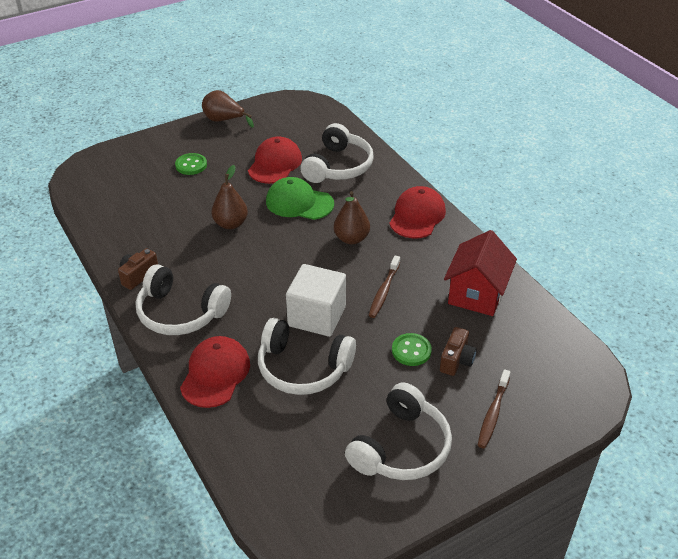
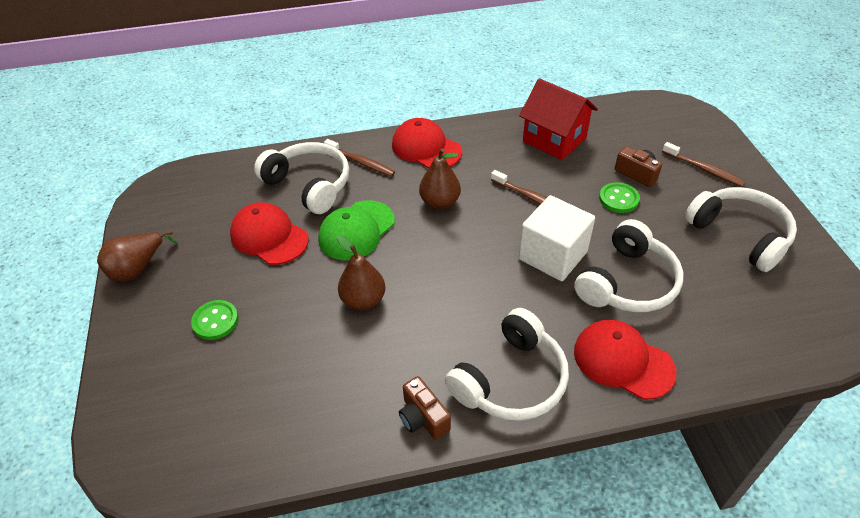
camera: 70 degrees left, 5 degrees up
(378, 185) = (361, 162): none -> brown toothbrush

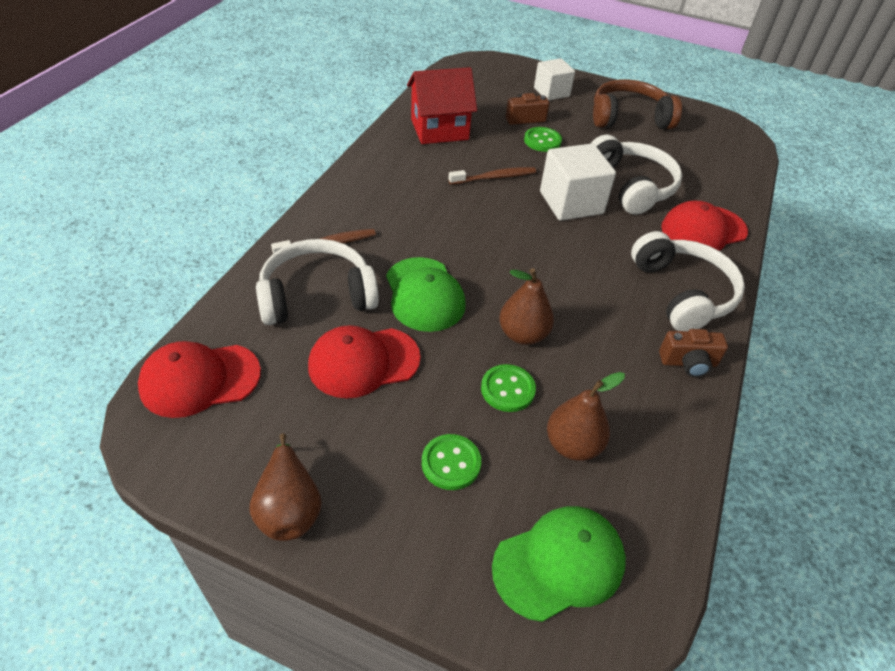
camera: 60 degrees left, 0 degrees up
(169, 416) = (559, 563): none -> green cap
(301, 318) = (507, 389): none -> green button
(426, 148) = (360, 196): red cap -> red cap (200, 380)
(440, 202) = (444, 226): brown pear -> brown pear (573, 445)
(704, 169) = (551, 92): brown toothbrush -> white cube
(739, 235) = (629, 118): white headphones -> brown headphones

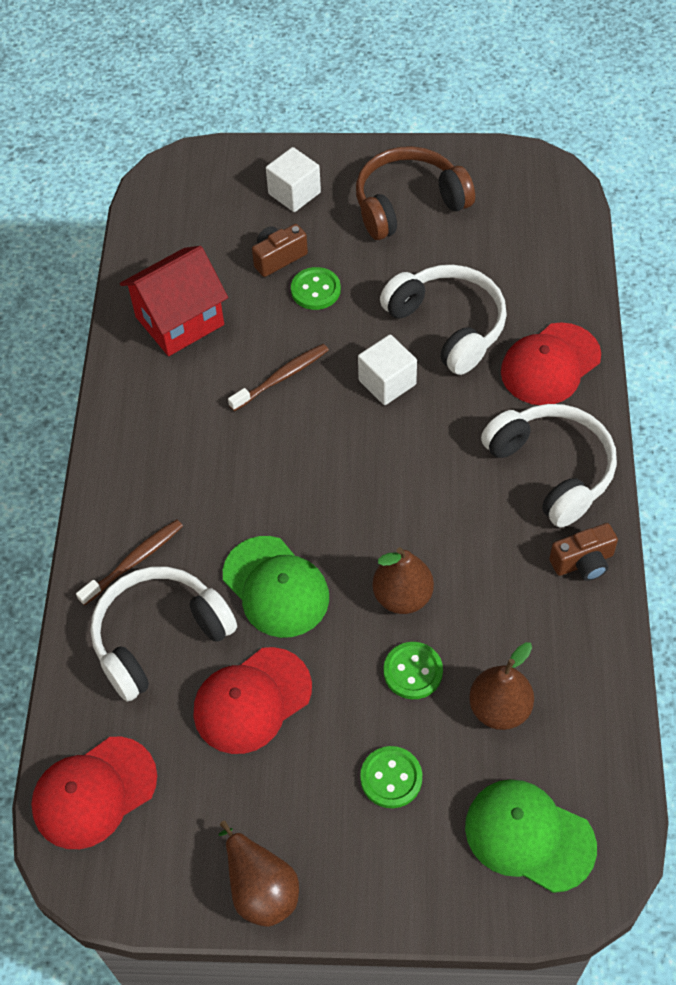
camera: 15 degrees left, 10 degrees up
(559, 563) = (529, 836): green cap -> green cap turned 105 degrees counterclockwise
(571, 203) = (387, 382): white cube -> white cube, size x0.66

